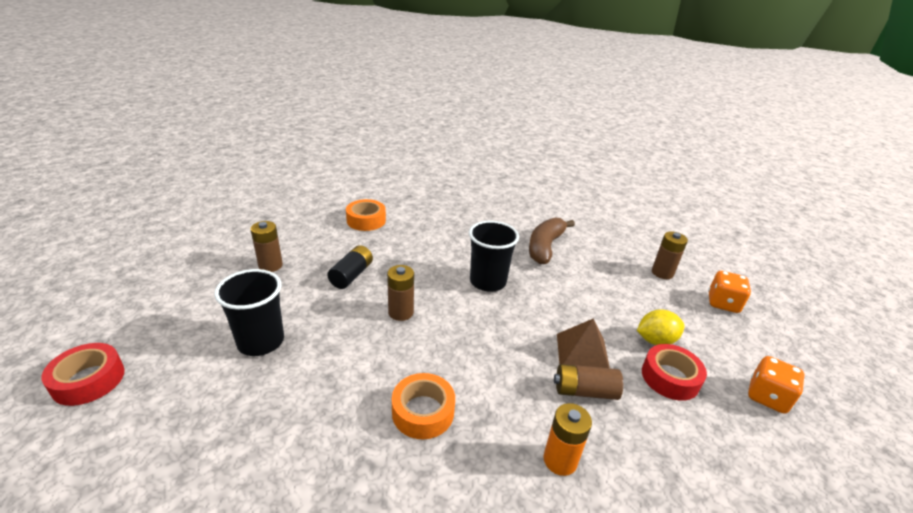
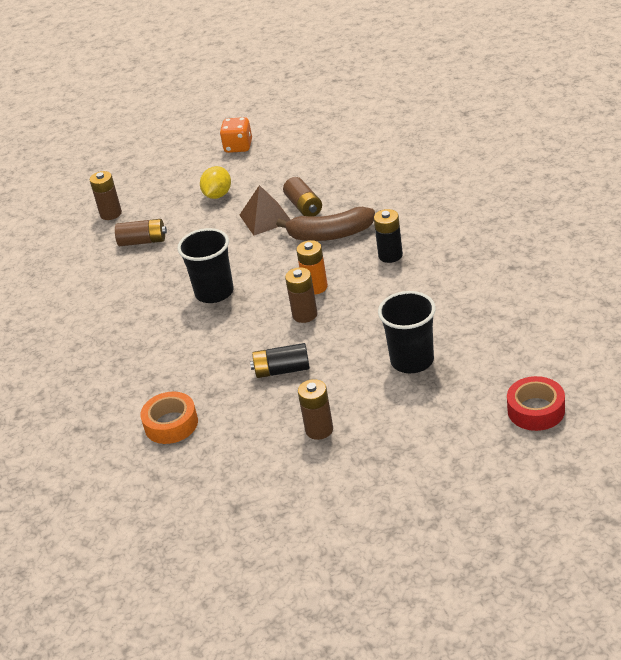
camera: 110 degrees left, 5 degrees up
(423, 412) = (390, 255): orange tape -> black battery
(545, 247) = (119, 285): brown banana -> brown banana (330, 235)
(560, 460) = (370, 197): orange battery -> orange battery (315, 287)
(601, 274) = (143, 241): none -> brown battery
(655, 340) = (218, 195): yellow lemon -> yellow lemon turned 60 degrees clockwise
(670, 378) = (255, 181): red tape -> none
(723, 303) = (135, 179): orange dice -> none

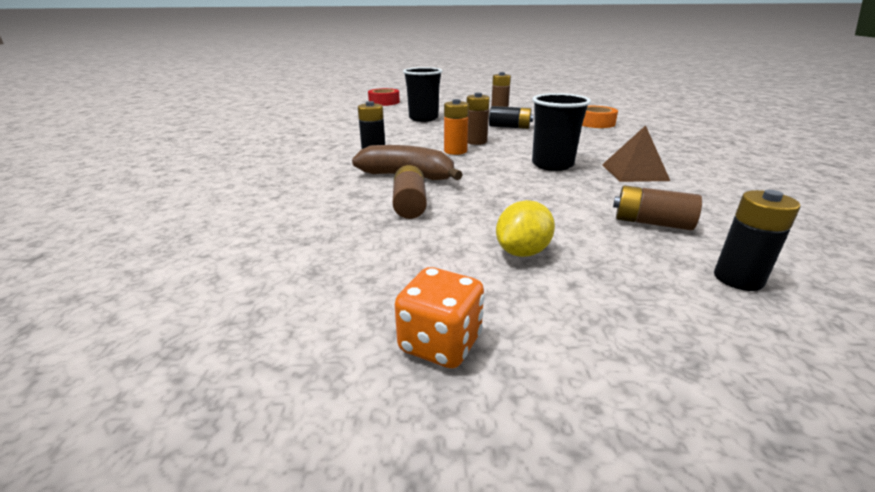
camera: 165 degrees left, 10 degrees down
(111, 214) = (738, 279): brown battery -> black battery
(265, 218) = (466, 205): brown pyramid -> brown pyramid (634, 172)

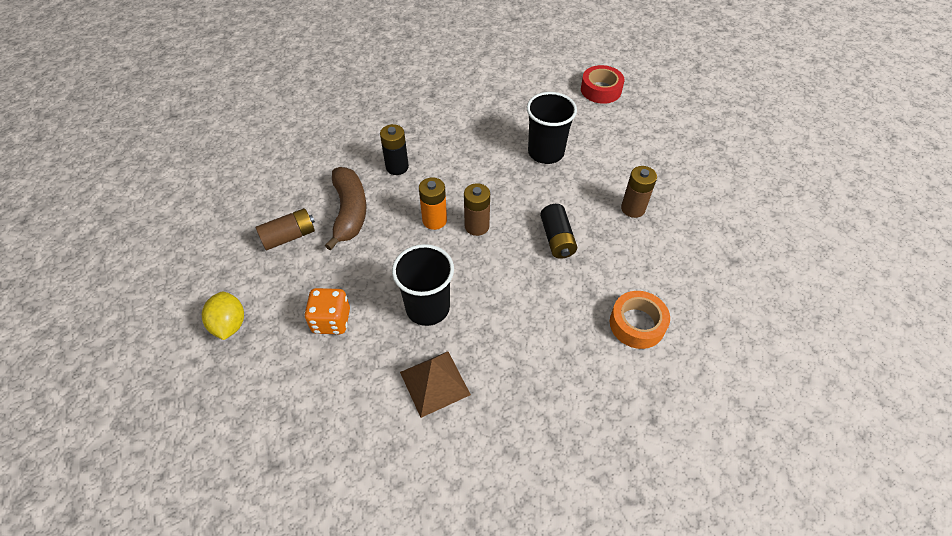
camera: 65 degrees right, 25 degrees up
(440, 344) = (124, 312): orange dice -> orange dice (331, 321)
(522, 252) = (229, 324): yellow lemon -> yellow lemon turned 60 degrees clockwise
(651, 223) = (304, 402): brown battery -> none
(738, 279) = (219, 459): black battery -> none

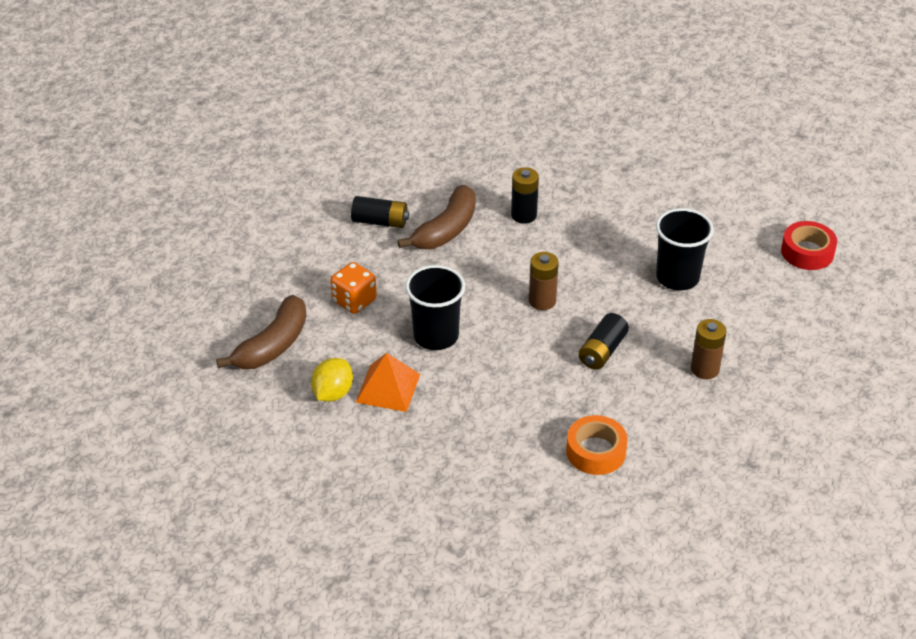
camera: 40 degrees right, 10 degrees down
(229, 324) = (280, 260): yellow lemon -> yellow lemon (333, 393)
(289, 236) = (380, 222): brown battery -> black battery
(296, 414) = (273, 345): none -> brown banana
(434, 220) = (510, 276): orange battery -> none
(434, 383) = (388, 388): brown pyramid -> orange pyramid

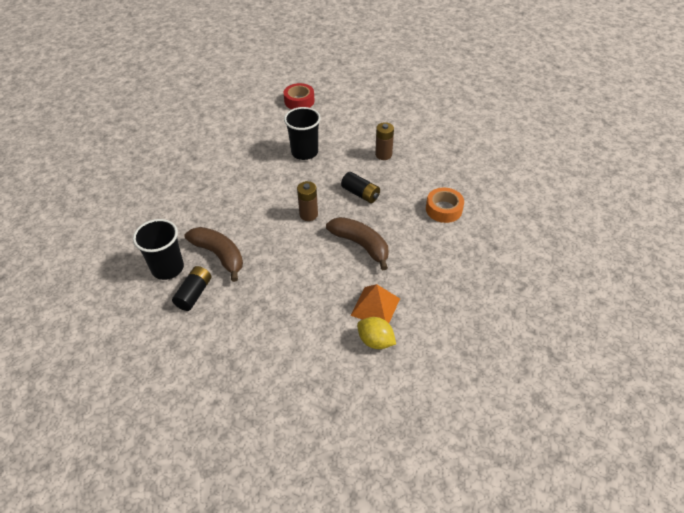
camera: 80 degrees left, 5 degrees up
(273, 345) = (316, 378): brown banana -> brown banana (361, 245)
(354, 301) = (279, 319): orange dice -> none
(436, 336) = (329, 274): black cup -> black cup (168, 268)
(524, 215) = (220, 212): black battery -> none

